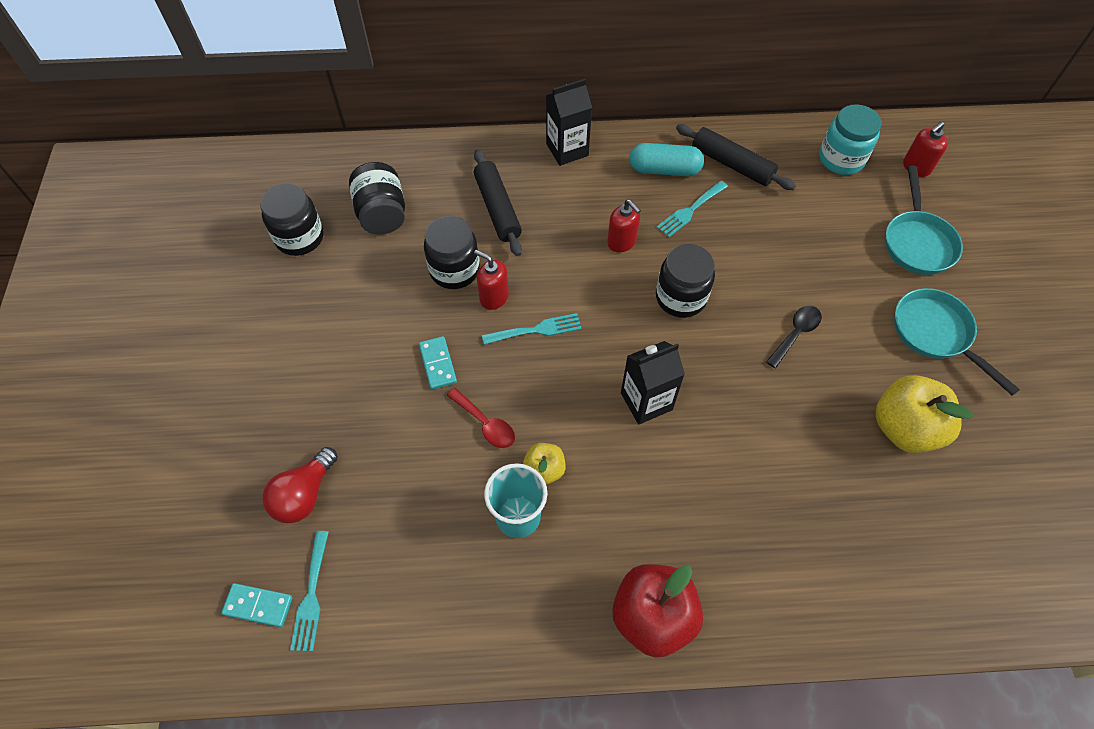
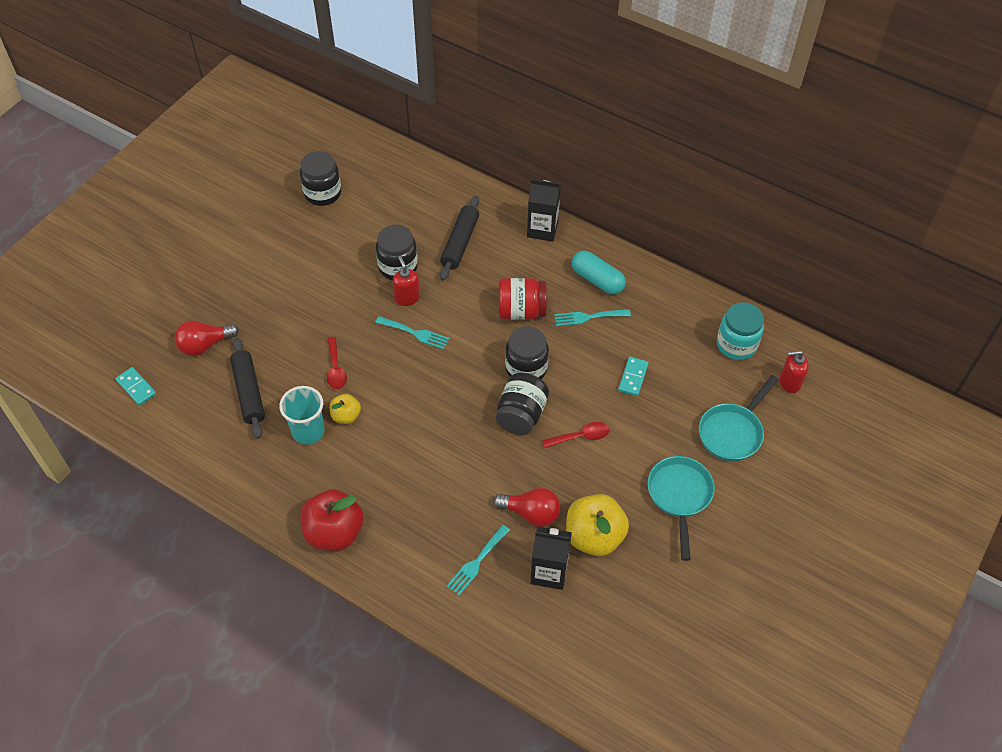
camera: 35 degrees right, 5 degrees down
(311, 596) = (166, 400): turquoise fork -> turquoise fork (476, 562)
(382, 214) = (384, 206): black jar -> black jar (521, 415)
(438, 364) = (338, 318): turquoise domino -> turquoise domino (633, 377)
(622, 242) = (521, 311): red soap dispenser -> red jar
(646, 401) = (443, 416): black carton -> black carton (549, 572)
(732, 164) = (650, 303): black rolling pin -> black rolling pin (249, 392)
(795, 334) = (580, 437): black spoon -> red spoon
(826, 446) = (531, 513): none -> red light bulb

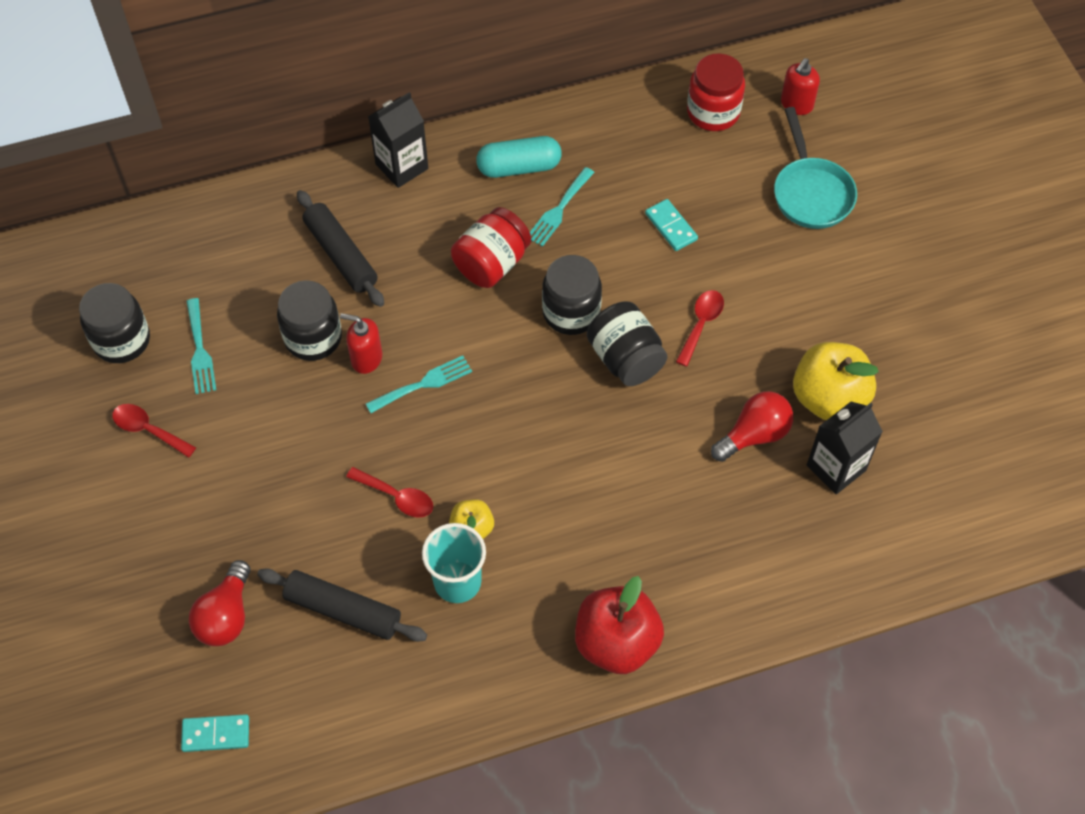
camera: 50 degrees left, 5 degrees up
(281, 240) = (148, 430): none -> red spoon
(476, 562) = (770, 527): turquoise fork -> turquoise fork (200, 351)
(679, 496) = (845, 291): turquoise pan -> none
(736, 345) = (713, 112): turquoise jar -> red jar

